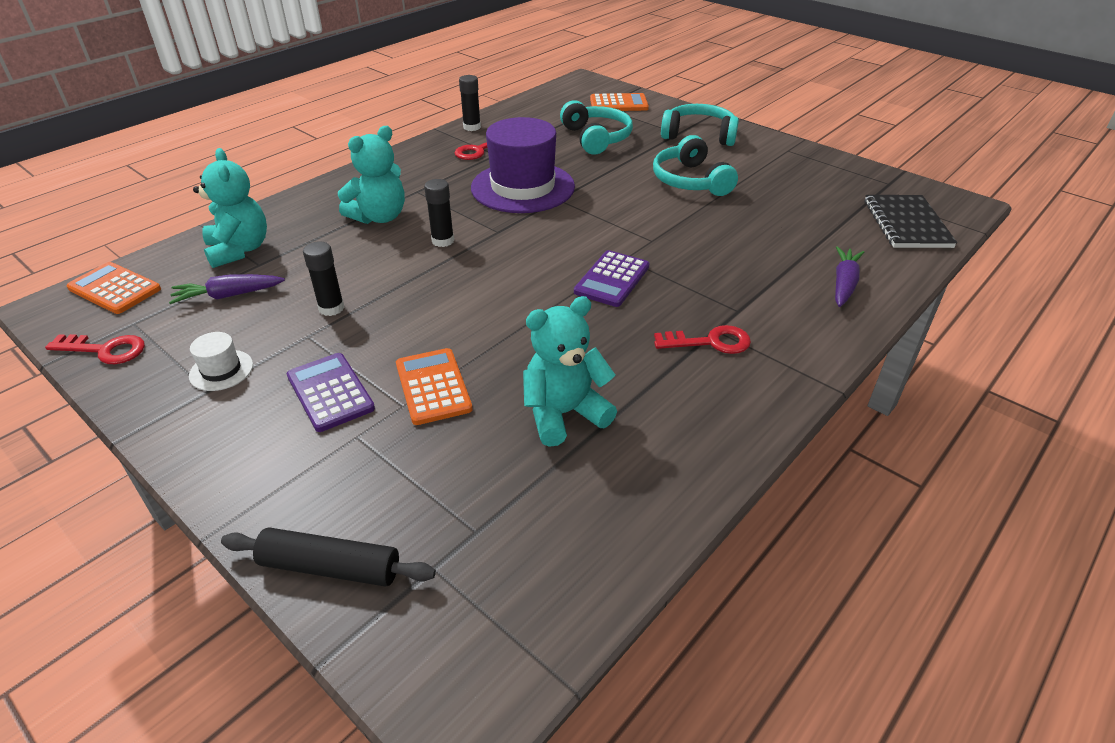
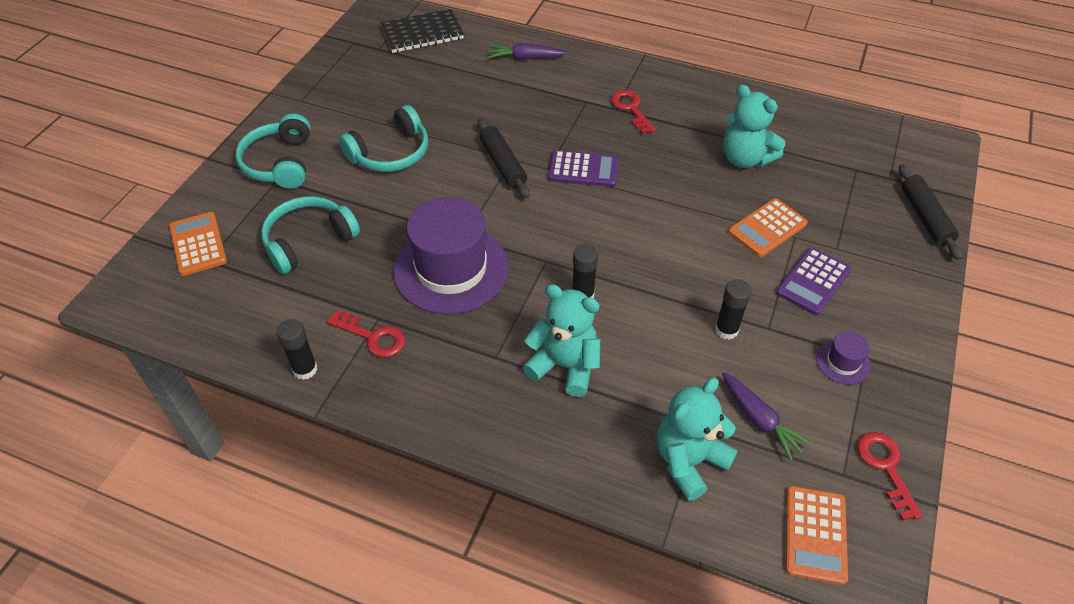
camera: 110 degrees left, 10 degrees up
(221, 370) = (843, 362): white hat -> purple hat
(645, 233) = (503, 164): none -> black rolling pin

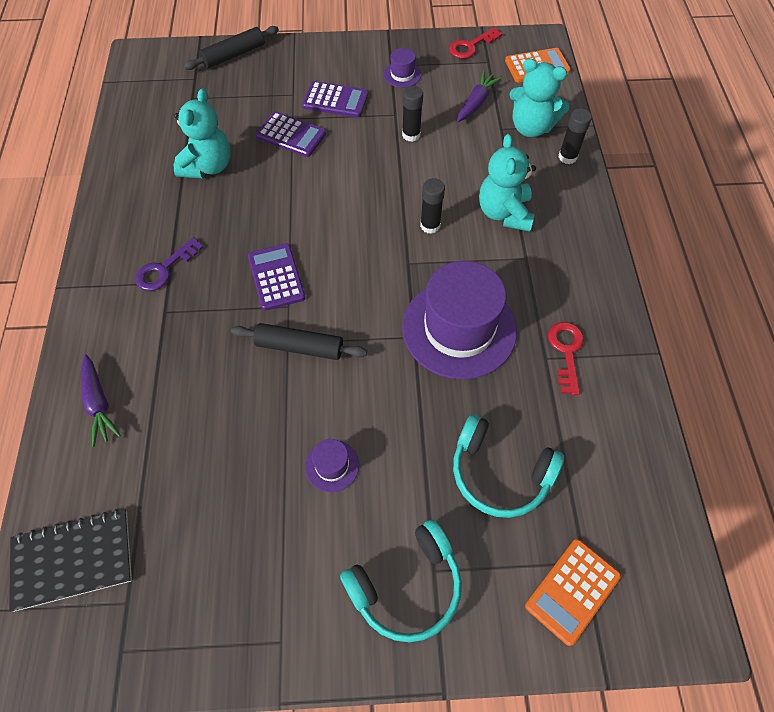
camera: 115 degrees left, 10 degrees up
(305, 369) = (631, 385): black glue stick -> black glue stick (567, 157)
(391, 153) = (332, 466): turquoise headphones -> purple hat
(422, 33) = (73, 559): black notebook -> black notebook turned 60 degrees counterclockwise
(503, 164) = (299, 347): black rolling pin -> black rolling pin turned 60 degrees clockwise
(631, 109) = (164, 269): red key -> purple key
(767, 228) = (291, 135): orange calculator -> purple calculator

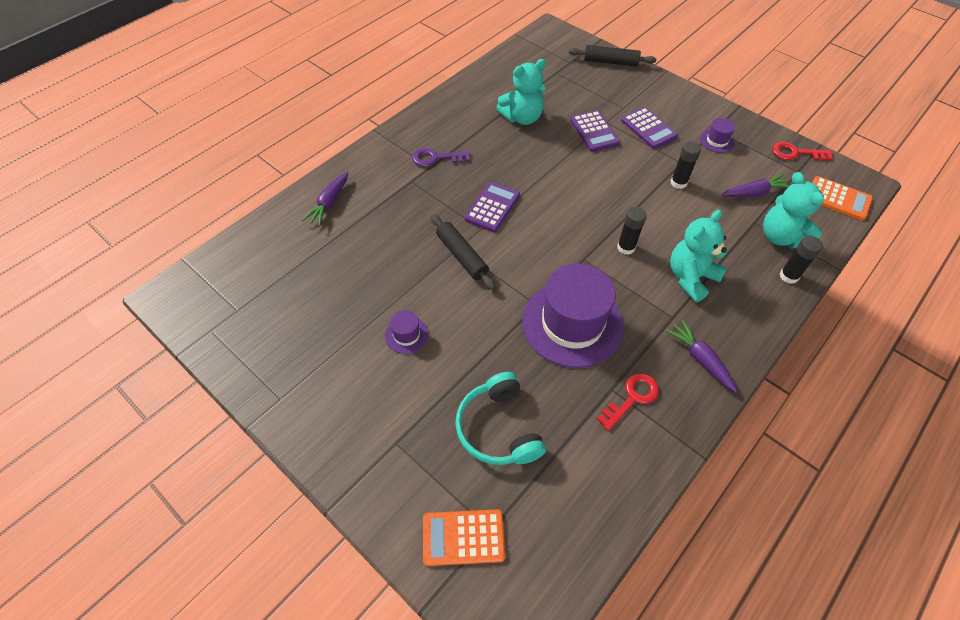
camera: 45 degrees right, 5 degrees down
(73, 559) = (238, 268): black notebook -> none
(406, 586) = (372, 436): turquoise headphones -> none
(578, 276) = (700, 359): none -> purple carrot

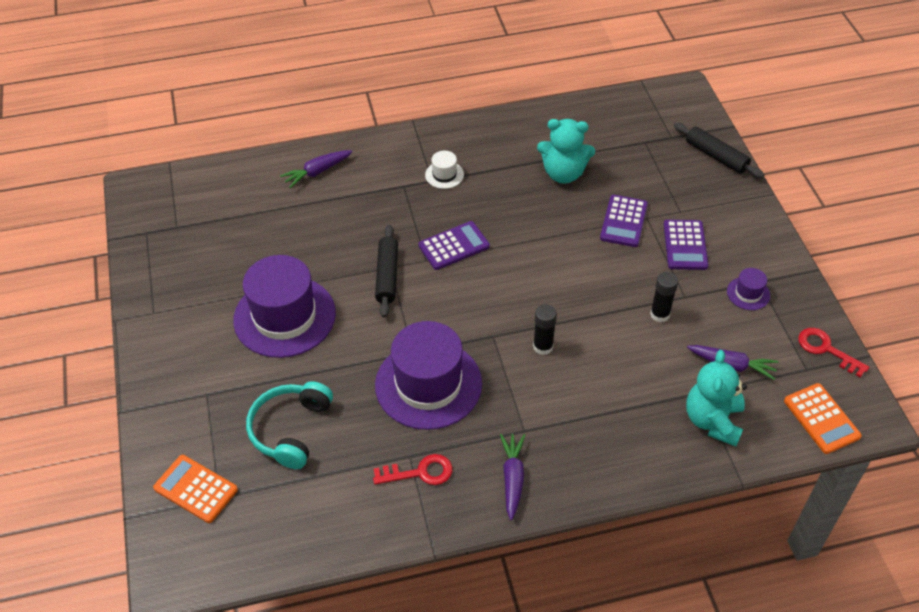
camera: 35 degrees right, 5 degrees down
(406, 335) = (284, 316): purple hat -> purple hat, size x2.36
(436, 158) = (444, 175): purple key -> white hat
(690, 277) = (577, 406): turquoise teddy bear -> none
(789, 276) = (679, 459): black glue stick -> none

